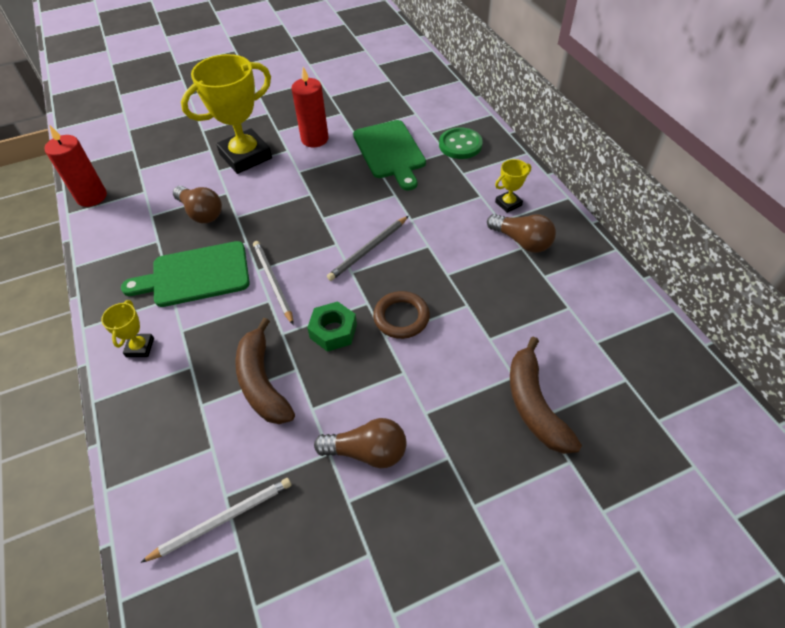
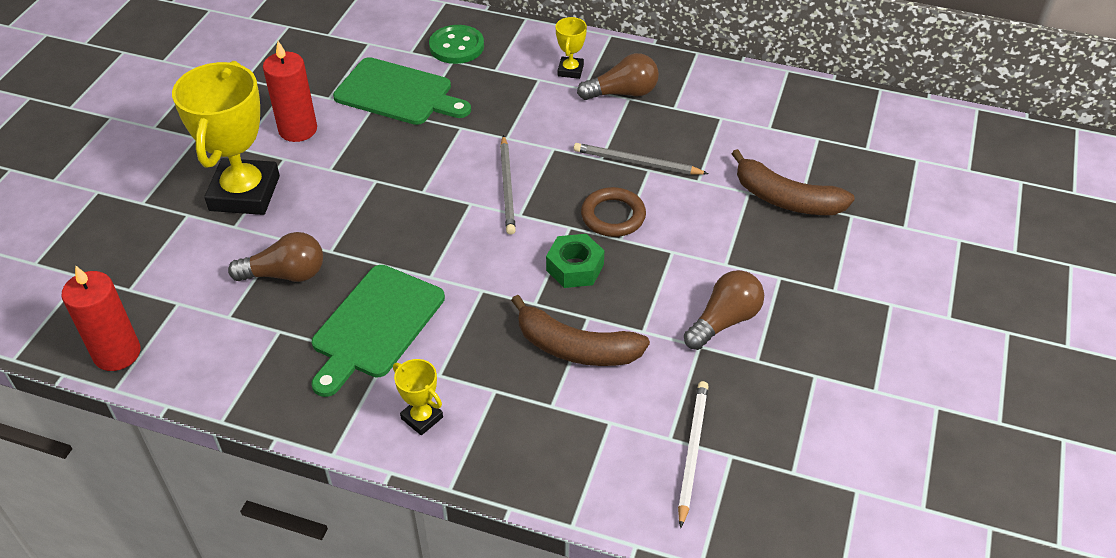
camera: 50 degrees left, 5 degrees down
(273, 282) = (461, 274): grey pencil -> grey pencil (636, 163)

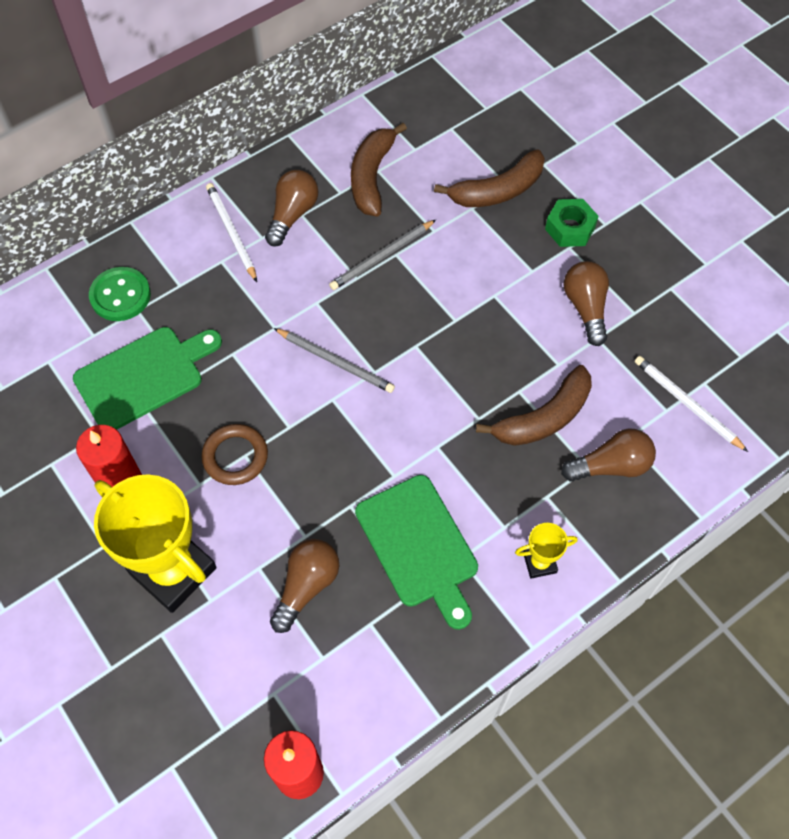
camera: 55 degrees left, 15 degrees up
(568, 423) = (611, 466): none -> brown light bulb
(570, 70) = (231, 232): yellow trophy -> white pencil
(575, 267) = (462, 369): green nut -> green nut (570, 228)
(613, 216) = (427, 309): brown ring -> brown ring (235, 456)
(710, 117) = (372, 177): none -> brown banana

